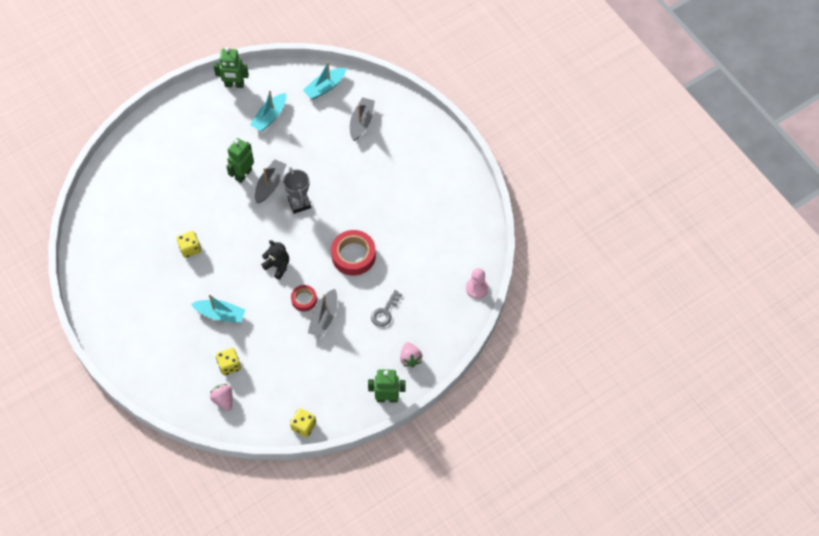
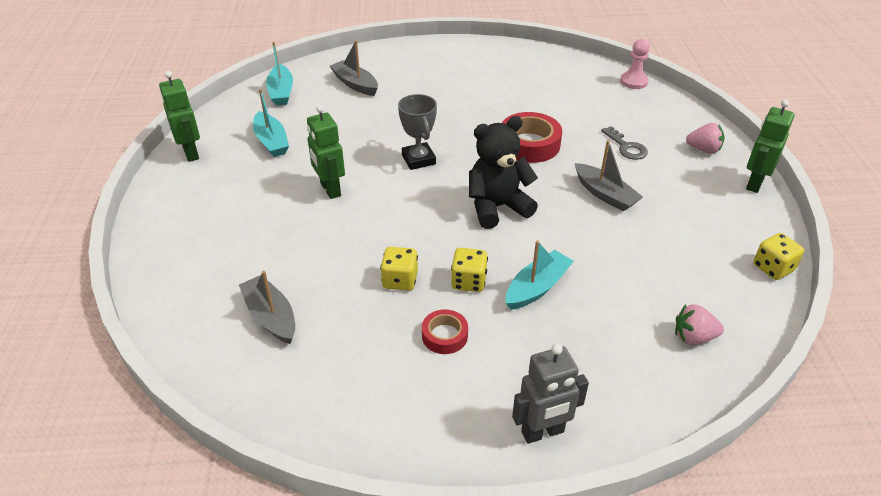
camera: 60 degrees left, 20 degrees down
(127, 355) = (543, 432): none -> grey robot
(229, 365) = (633, 309): yellow dice -> yellow dice (468, 281)
(234, 85) = (191, 153): green robot -> green robot turned 60 degrees counterclockwise
(270, 185) = (369, 173): grey boat -> grey boat (271, 317)
(277, 266) = (497, 207): black teddy bear -> black teddy bear, size x1.60
(299, 203) = (418, 159): grey trophy -> grey trophy turned 60 degrees clockwise
(304, 299) = (566, 202): red tape -> red tape (444, 336)

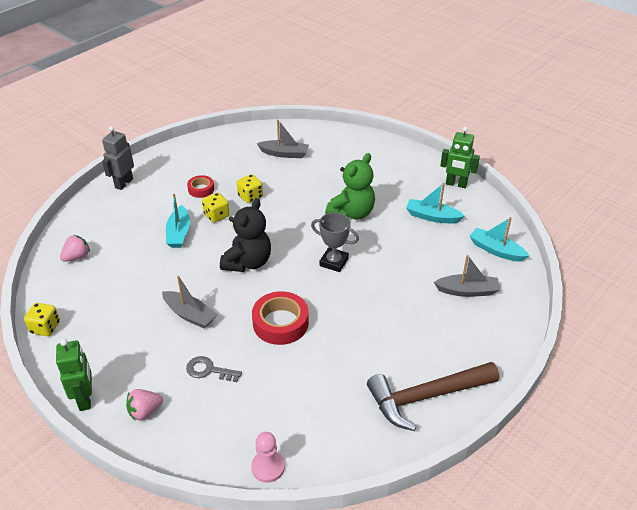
camera: 135 degrees right, 0 degrees up
(330, 189) = (352, 213): green robot -> green teddy bear
(485, 58) = (426, 397): none -> brown hammer
(605, 194) = (190, 315): grey boat -> grey boat turned 150 degrees counterclockwise

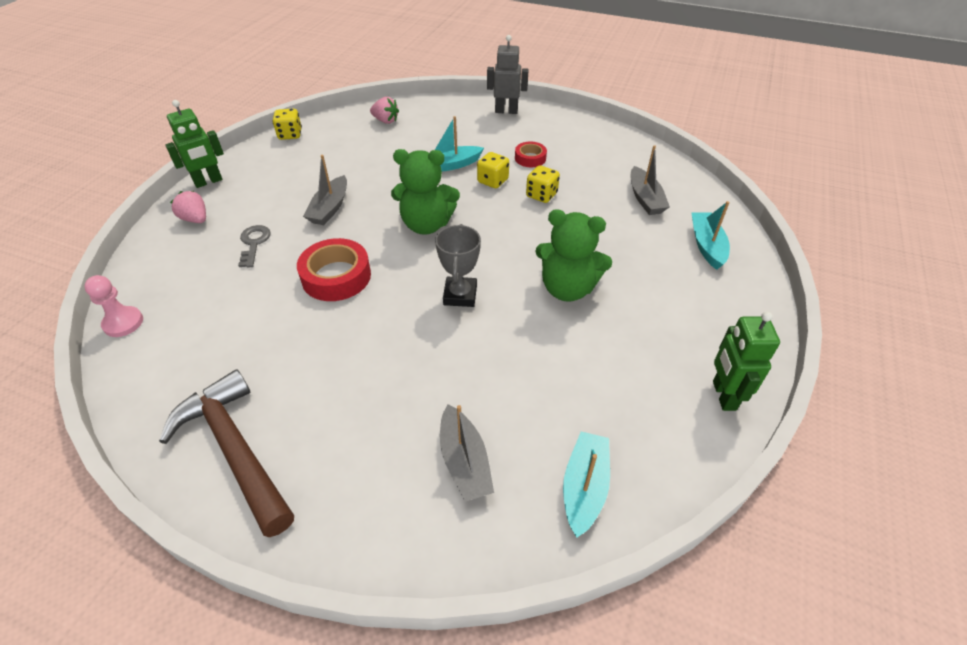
camera: 70 degrees right, 5 degrees up
(248, 262) = (426, 225): black teddy bear -> green teddy bear
(432, 217) = (617, 380): turquoise boat -> turquoise boat (706, 245)

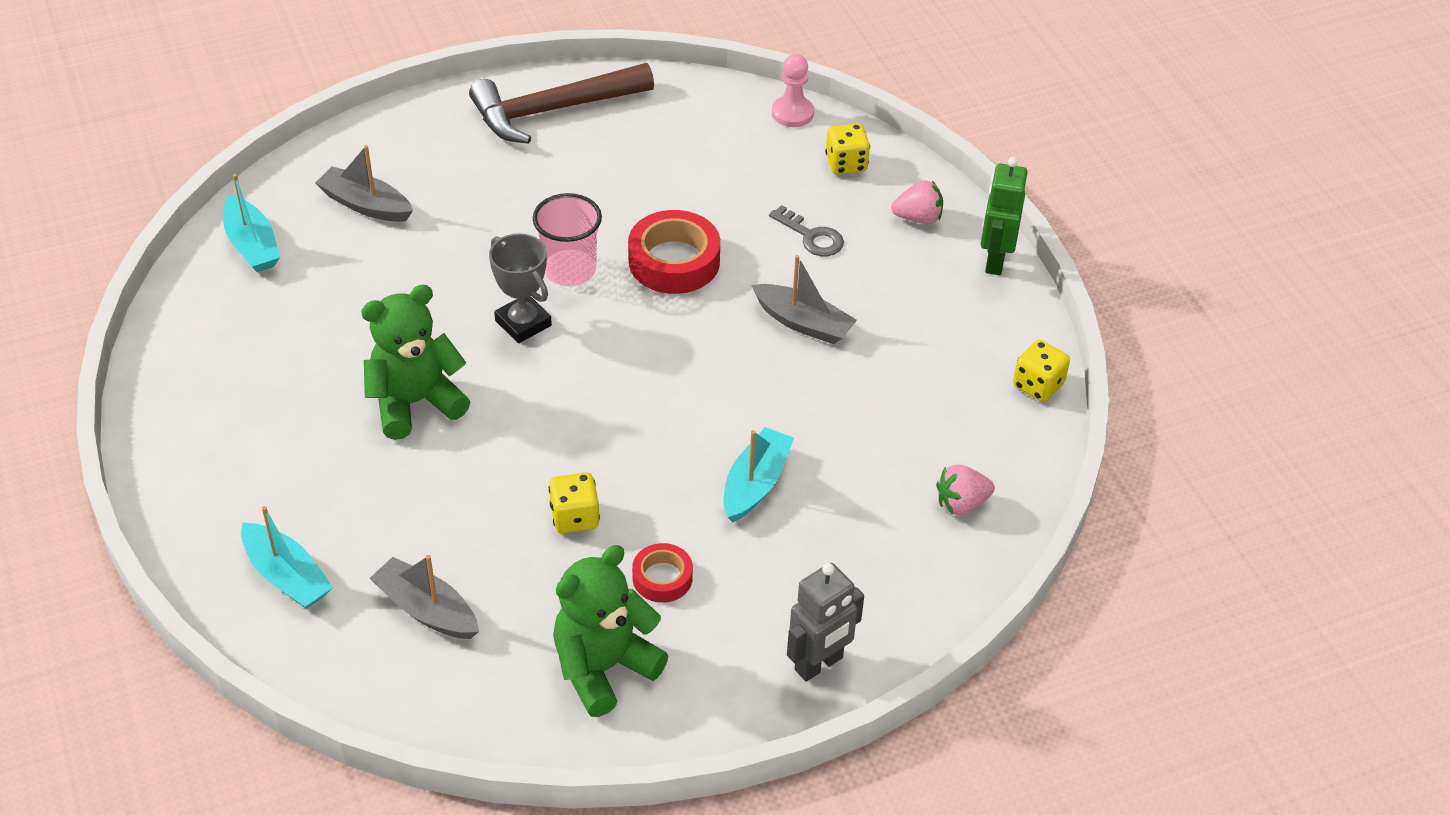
camera: 135 degrees right, 0 degrees up
(235, 450) = (553, 110): brown hammer -> brown hammer turned 150 degrees clockwise
(330, 208) = (803, 323): grey boat -> grey boat turned 150 degrees clockwise
(395, 309) = (570, 270): none -> pink cup
(426, 225) = (664, 376): green teddy bear -> green teddy bear (604, 668)
(492, 181) = (665, 497): yellow dice -> yellow dice (846, 164)
(723, 395) = (169, 388): green robot -> none

